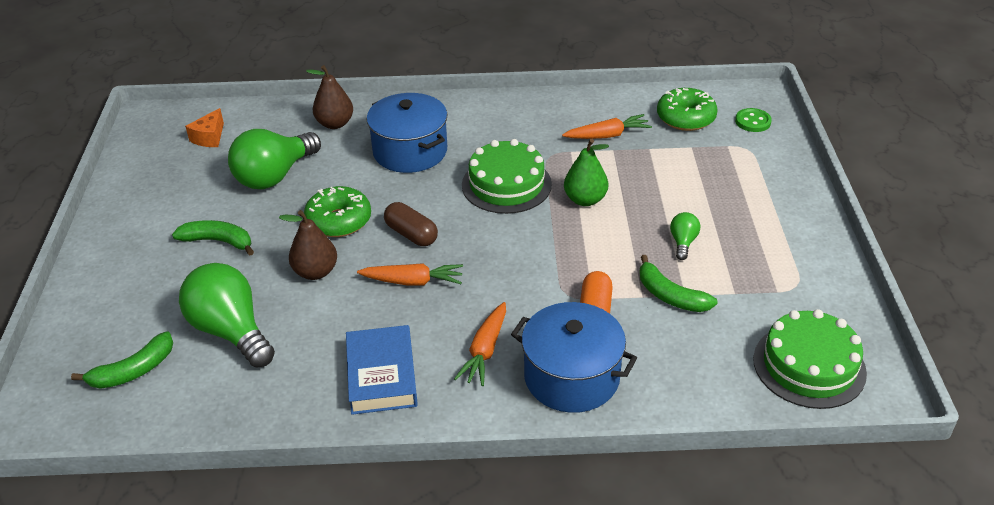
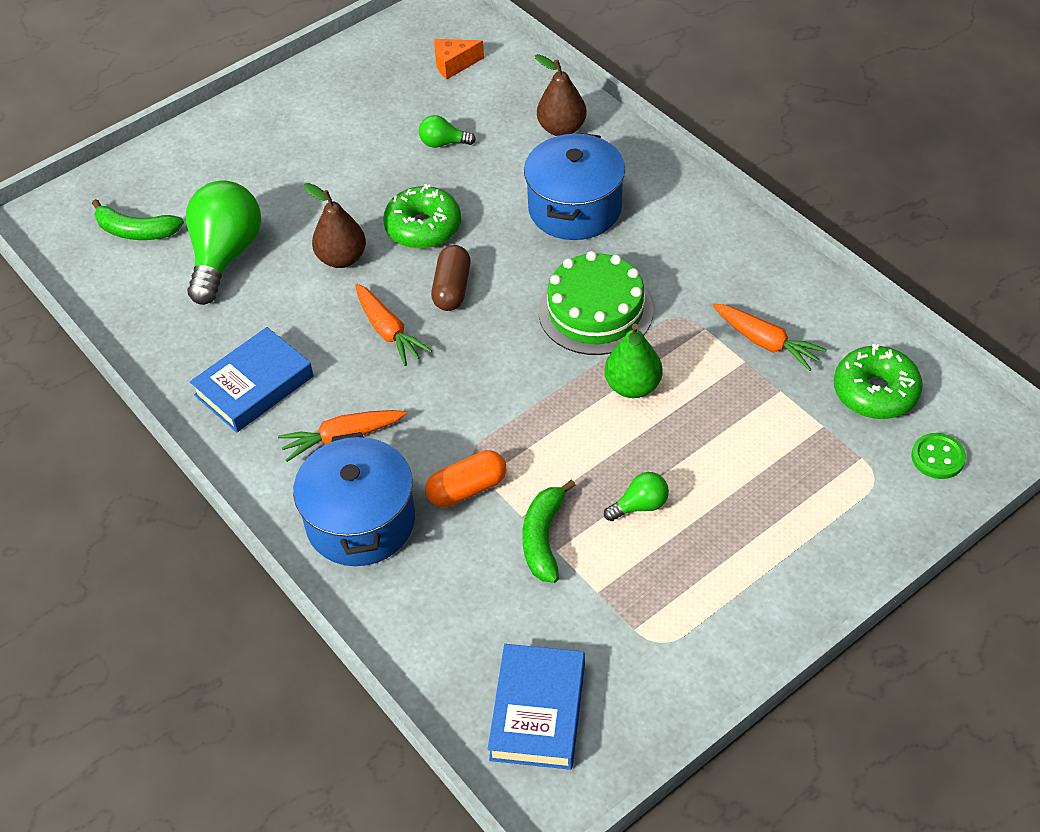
camera: 55 degrees right, 10 degrees up
(218, 241) = (323, 171): green banana -> none
(274, 176) = (443, 143): green light bulb -> green light bulb, size x0.46
(809, 365) = (537, 711): green cake -> blue book

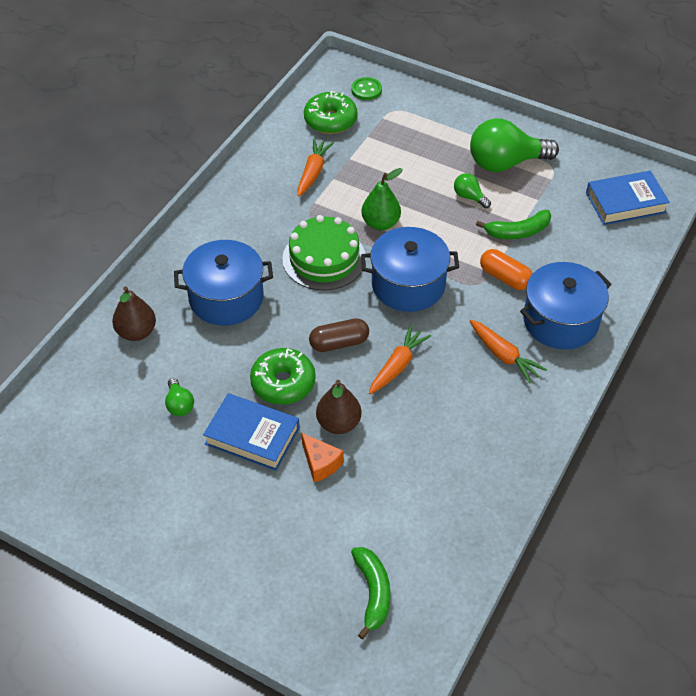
camera: 115 degrees left, 0 degrees up
(225, 256) = (371, 507): green light bulb -> green light bulb (505, 163)
(254, 386) = (488, 427): blue book -> blue book (252, 436)
(454, 64) = (70, 433): orange cheese -> orange cheese (320, 463)
(508, 381) = (408, 285): none -> blue pot

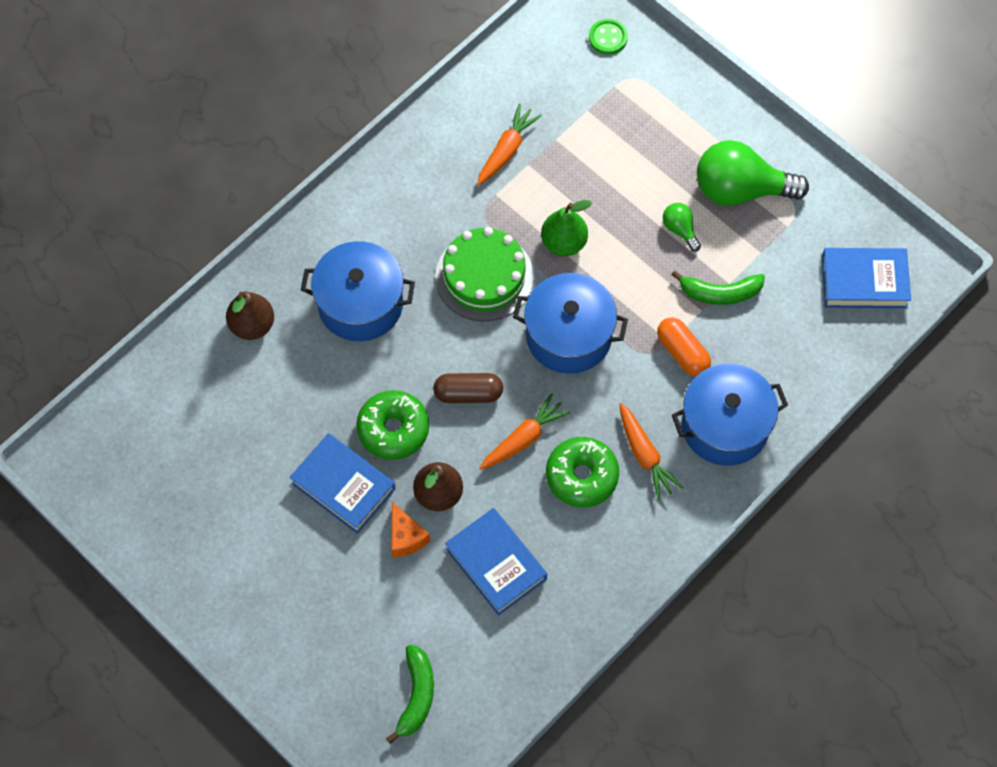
camera: 15 degrees right, 15 degrees up
(179, 405) = (276, 429): green light bulb -> none
(330, 120) = (550, 76): green donut -> green donut (581, 476)
(408, 466) = (496, 564): none -> blue book

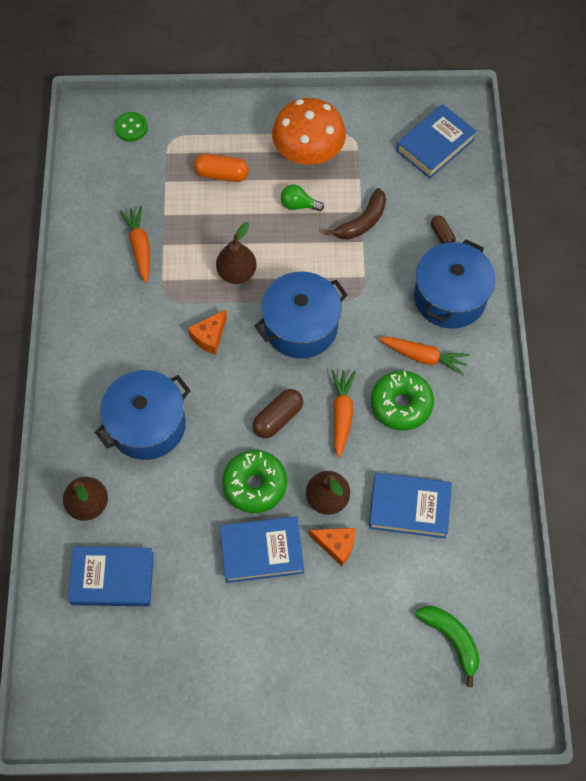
camera: 45 degrees left, 0 degrees up
(212, 399) = (112, 578): none -> blue book
(484, 276) = (209, 337): green cake -> orange cheese
(563, 242) = (237, 273): green pear -> brown pear
(682, 352) = (378, 276): orange capsule -> orange capsule (222, 174)
(720, 293) = (362, 222): green banana -> brown banana
(740, 189) = (308, 152): green light bulb -> orange mushroom
(779, 366) = (442, 235): none -> brown capsule

